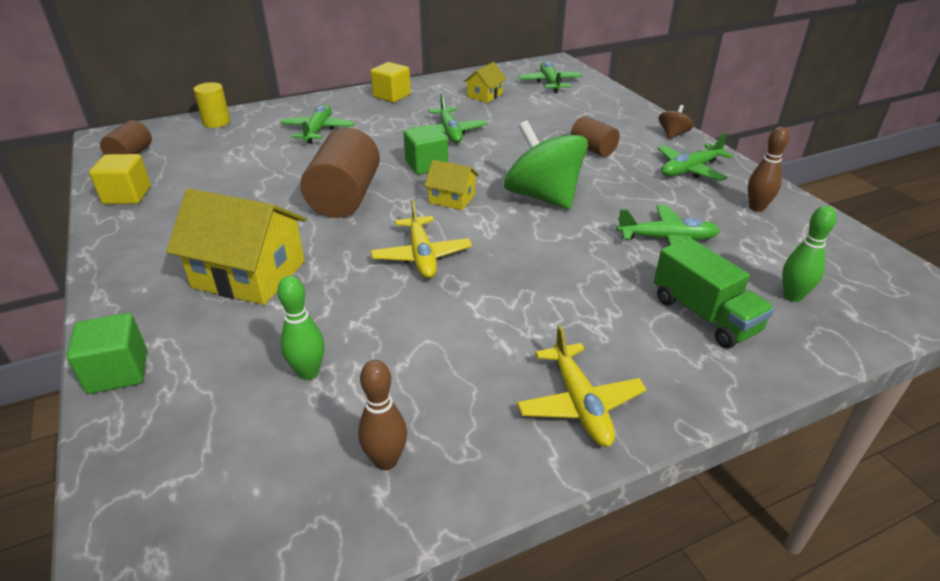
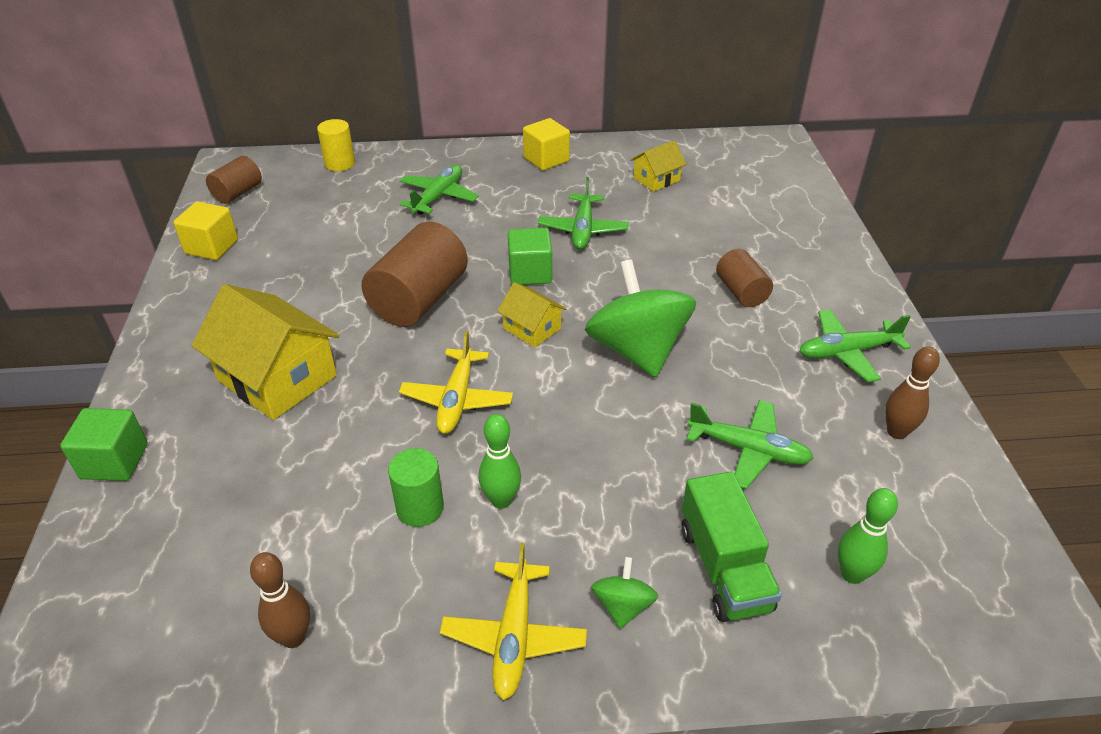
camera: 20 degrees right, 5 degrees up
(308, 372) = (274, 513): green bowling pin -> green bowling pin (501, 500)
(439, 335) = (420, 508): none -> green cylinder
(550, 83) = (750, 174): green plane -> none
(649, 359) = (622, 606): none -> green spinning top
(673, 134) = (861, 291): brown spinning top -> none

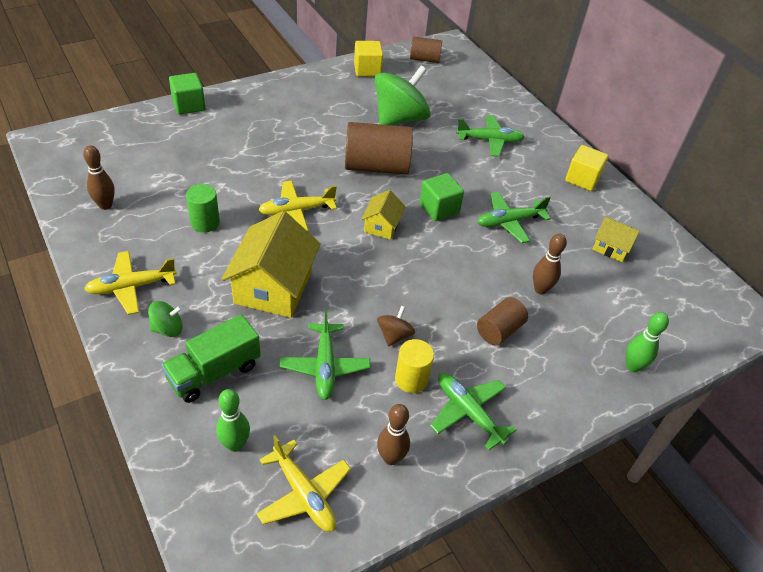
camera: 60 degrees right, 5 degrees up
(277, 378) = (275, 135): yellow house -> yellow house (273, 286)
(340, 163) = (489, 86): yellow cylinder -> yellow cylinder (411, 379)
(501, 500) = (225, 254): green bowling pin -> green bowling pin (632, 366)
(637, 350) = (392, 284): green spinning top -> green spinning top (399, 119)
(694, 244) = (540, 289): none -> brown bowling pin
(719, 374) = (394, 335): none -> brown spinning top
(936, 524) = (304, 494): none -> yellow plane

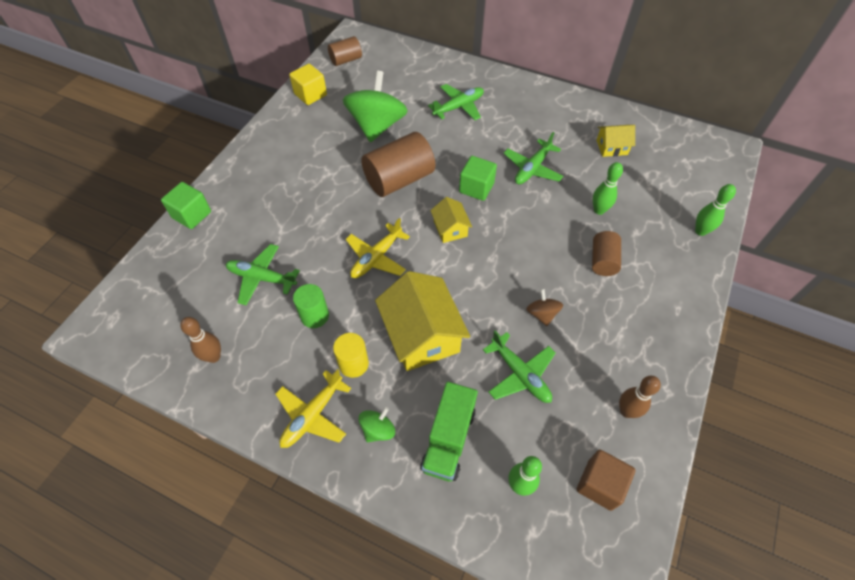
camera: 30 degrees left, 10 degrees up
(304, 494) = (600, 484): yellow plane -> brown cube
(411, 379) = (584, 340): yellow cylinder -> yellow cylinder (353, 364)
(468, 412) = (640, 339): green plane -> green plane (262, 278)
(540, 289) = (599, 210): brown bowling pin -> green bowling pin
(582, 179) = (547, 102): yellow cube -> none

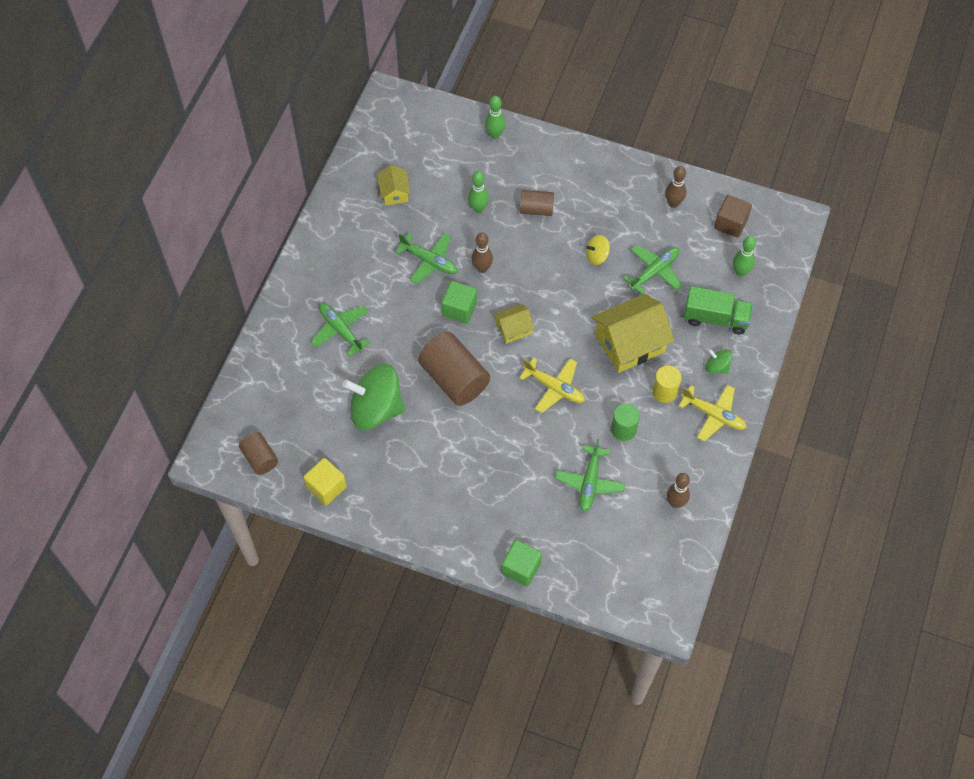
camera: 95 degrees left, 5 degrees up
(524, 208) = (482, 268): none -> brown bowling pin
(542, 314) = (597, 256): brown spinning top -> yellow spinning top

